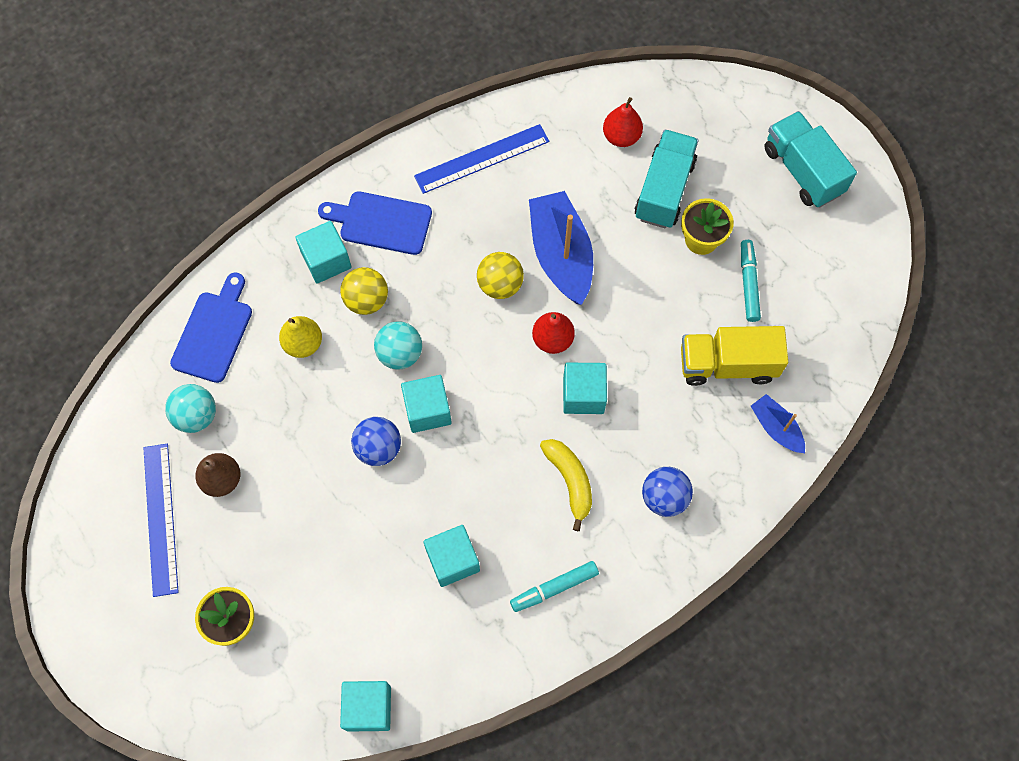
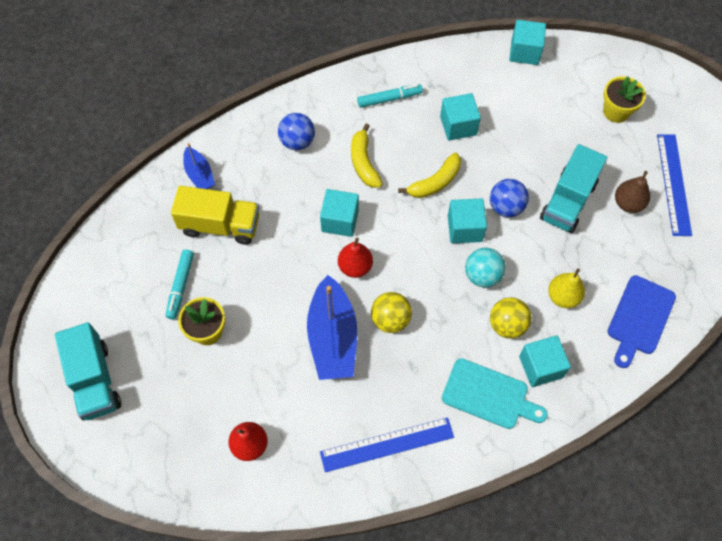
camera: 170 degrees left, 5 degrees down
(196, 416) = (651, 253): turquoise ball -> none
(381, 222) = (489, 395): blue cutting board -> turquoise cutting board
(473, 468) = (435, 182): none -> yellow banana
(664, 190) = (225, 383): turquoise truck -> turquoise truck (568, 201)

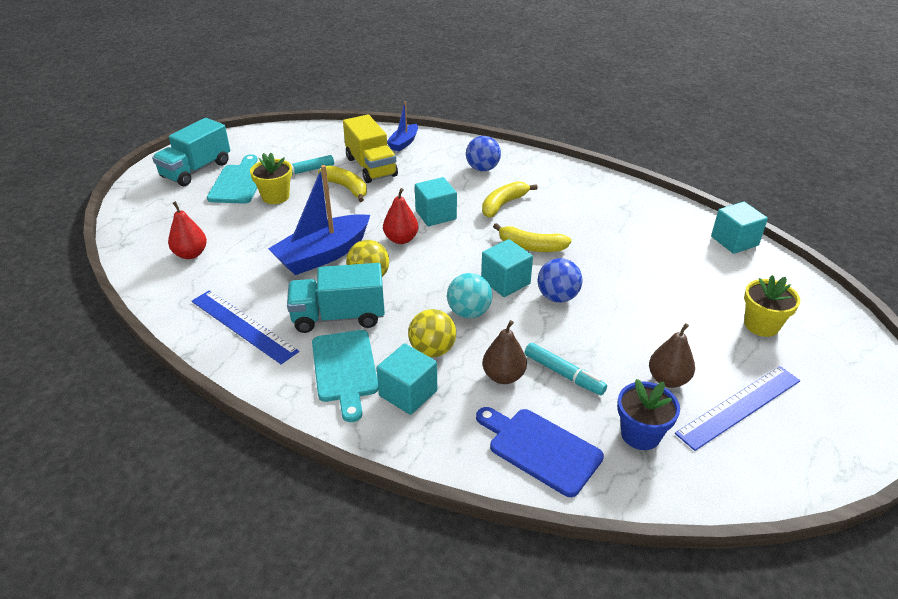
camera: 55 degrees right, 25 degrees down
(153, 352) = (238, 182): none -> turquoise cutting board
(241, 265) = (346, 188): none -> yellow banana
(389, 99) = (579, 192): turquoise marker -> turquoise marker (564, 374)
(458, 126) = (604, 236): turquoise cube -> none
(563, 297) = (503, 376): yellow pear -> brown pear
(568, 201) = (614, 334): turquoise truck -> turquoise truck (338, 316)
(639, 318) = (540, 449): blue cutting board -> blue cutting board turned 45 degrees clockwise
(662, 254) = (640, 434): none -> blue flower pot

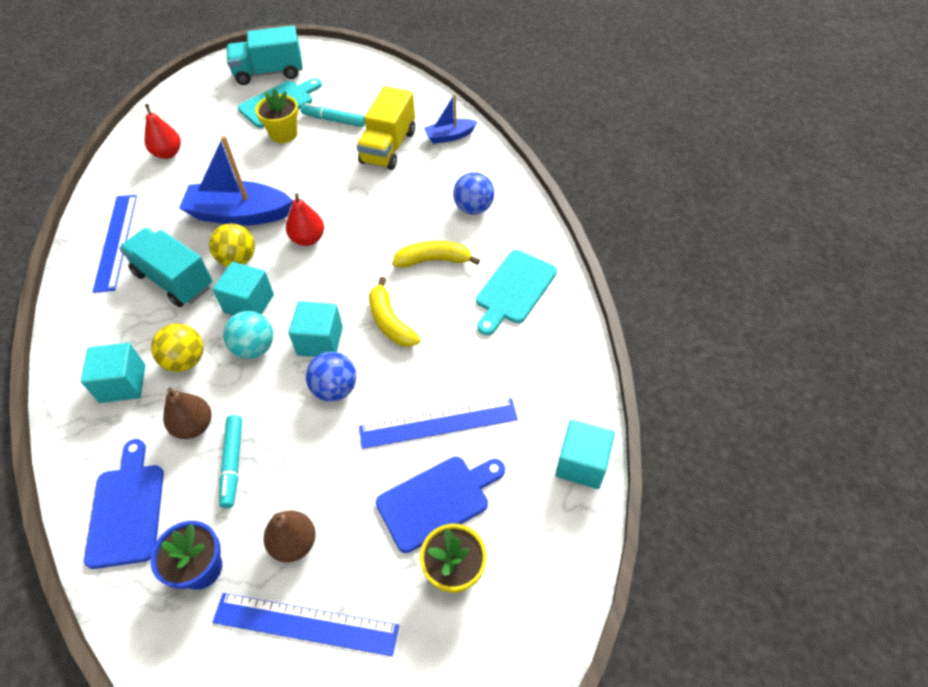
camera: 45 degrees right, 15 degrees up
(345, 369) = (118, 329): turquoise cutting board -> turquoise cutting board (514, 290)
(346, 188) = (341, 158): yellow banana -> none
(435, 215) = (366, 232): turquoise cube -> turquoise cube (249, 303)
(641, 272) = (438, 423): none -> blue ruler
(701, 304) = (437, 501): none -> blue cutting board

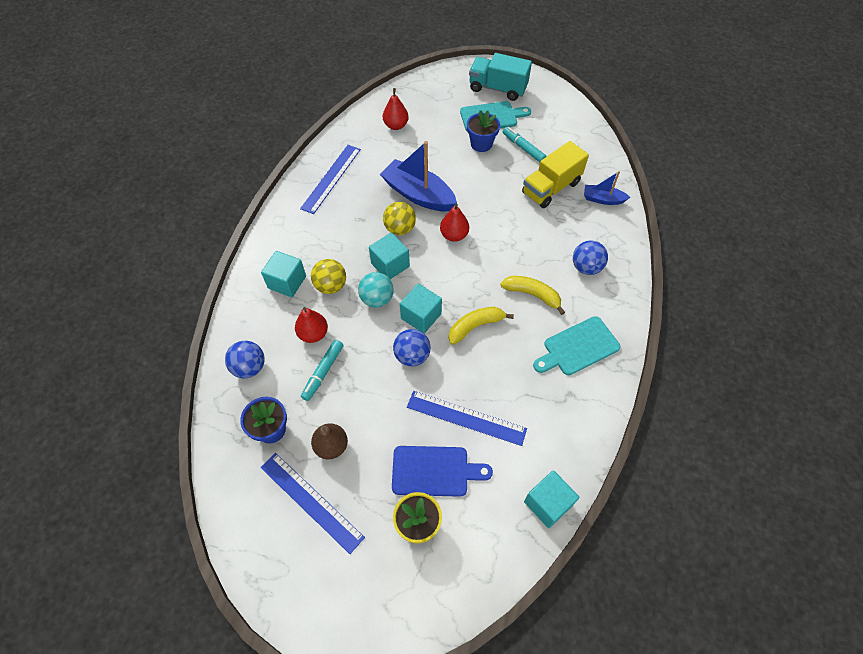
camera: 30 degrees right, 5 degrees up
(127, 509) = (249, 367): blue cutting board -> blue ball
(174, 280) = (352, 224): turquoise truck -> none
(194, 426) = (313, 334): brown pear -> red pear
(283, 134) = (481, 144): yellow flower pot -> blue flower pot
(390, 322) = (475, 326): yellow banana -> yellow banana turned 60 degrees clockwise

